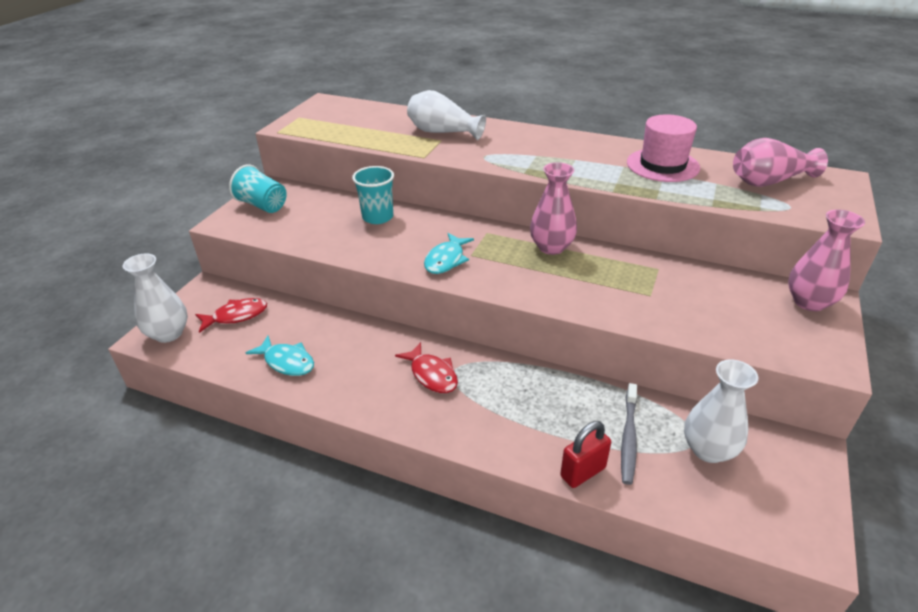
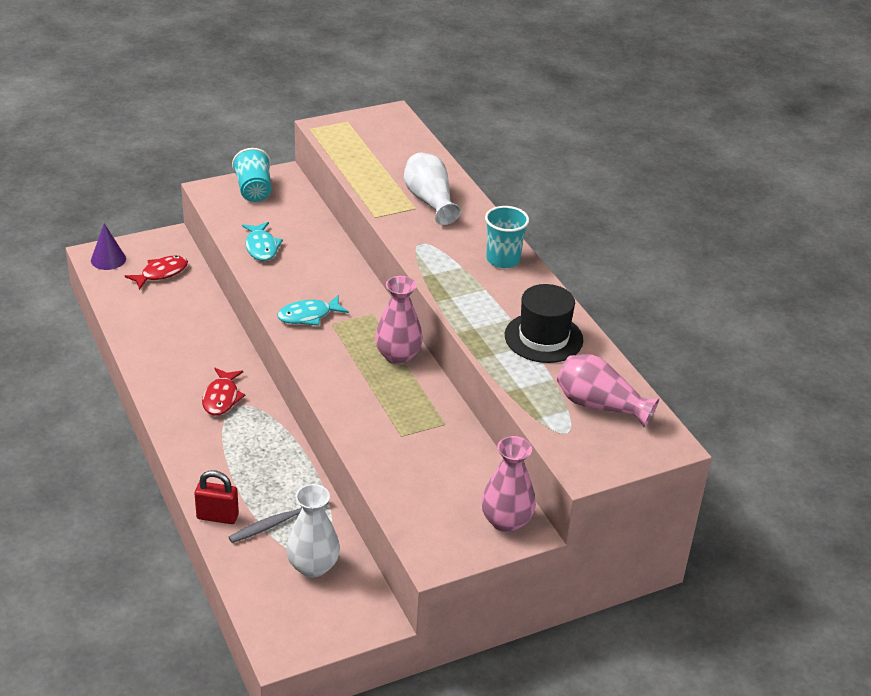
camera: 40 degrees right, 0 degrees up
(168, 333) = (108, 259): white vase -> purple cone
(236, 316) = (161, 273): red fish -> red fish turned 60 degrees counterclockwise
(287, 362) = (150, 327): turquoise fish -> turquoise fish (261, 247)
(377, 217) = (316, 251): turquoise cup -> turquoise cup (503, 259)
(662, 165) = (543, 338): pink hat -> black hat

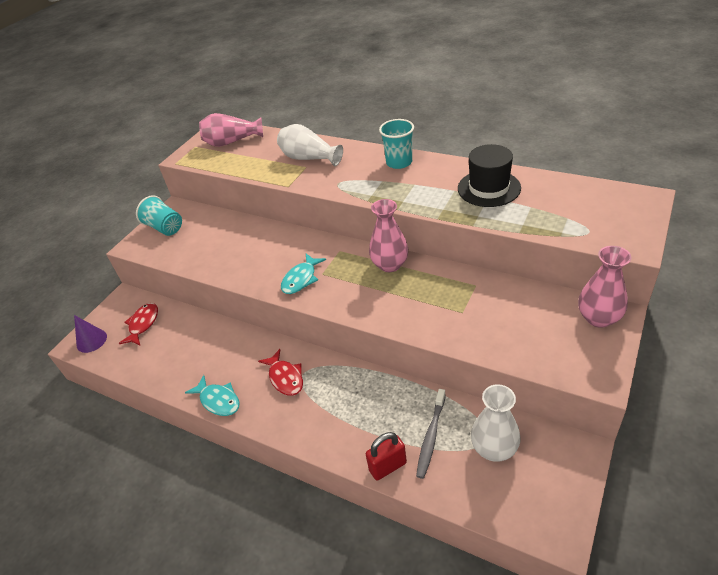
camera: 30 degrees left, 5 degrees up
(261, 247) = (214, 258): turquoise fish -> turquoise fish (218, 400)
(599, 405) = (579, 203): pink vase -> pink vase (232, 142)

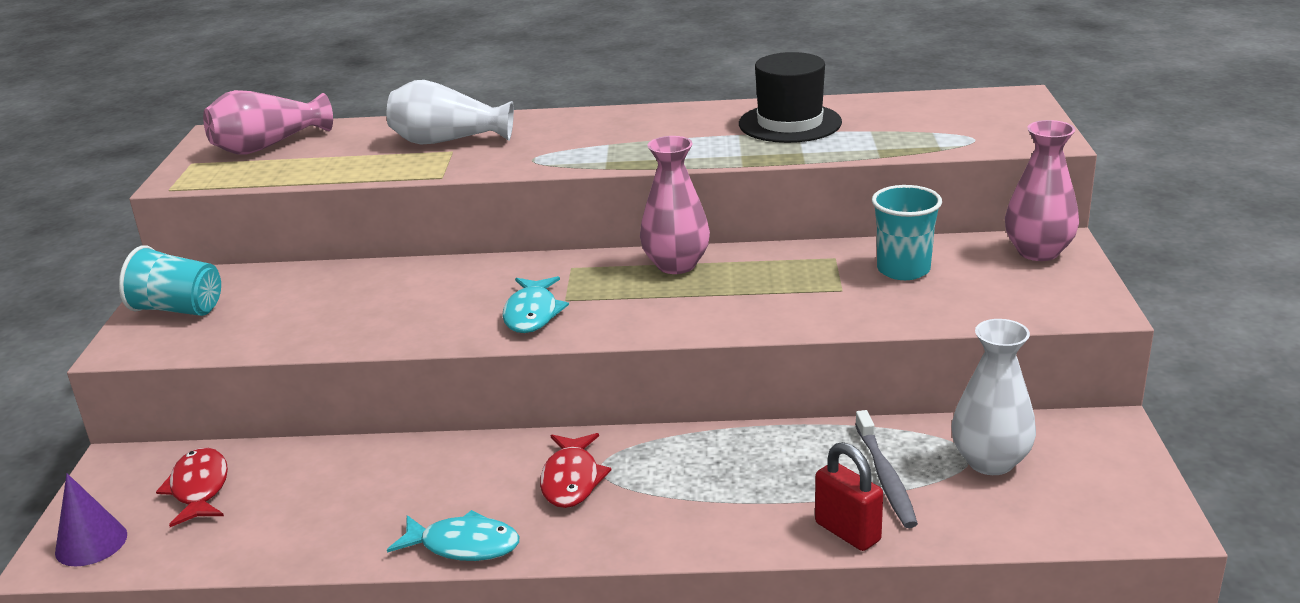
camera: 30 degrees left, 15 degrees down
(285, 378) = (571, 480): red fish -> red fish turned 60 degrees clockwise
(387, 466) = (847, 532): red padlock -> red padlock turned 75 degrees counterclockwise
(399, 162) = (617, 121): turquoise cup -> turquoise cup (903, 270)

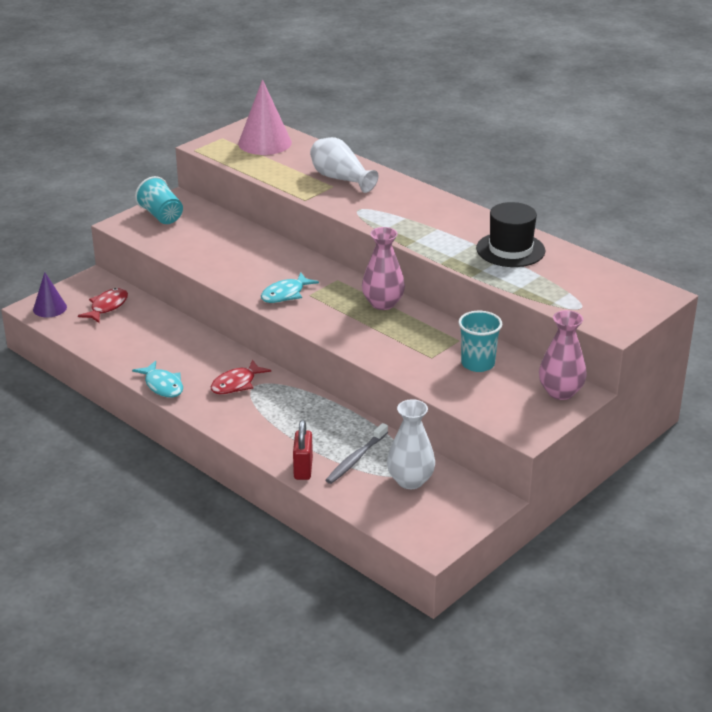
camera: 40 degrees right, 5 degrees up
(268, 146) = (265, 143): pink vase -> pink cone

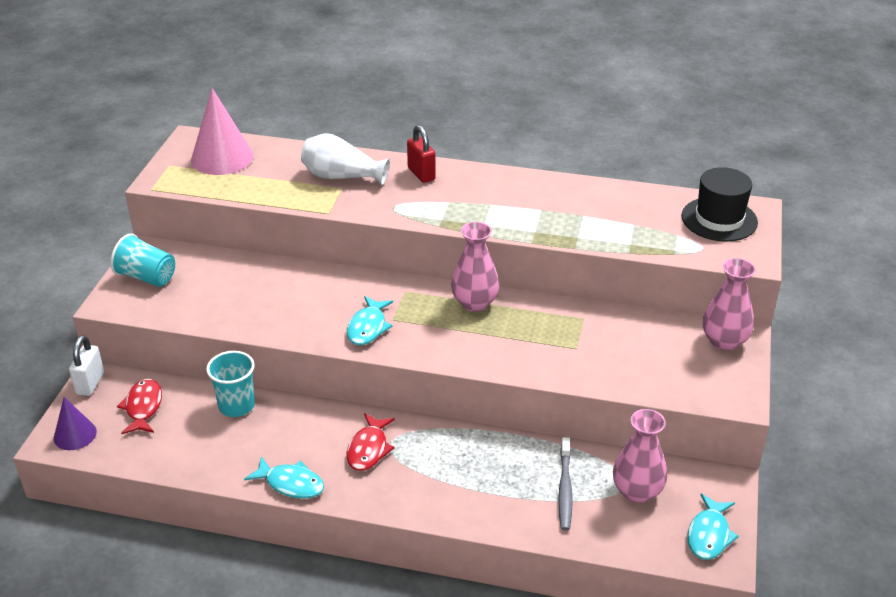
camera: 30 degrees left, 5 degrees up
(86, 281) = (90, 383): none -> white padlock
(303, 469) = (525, 524): red padlock -> red padlock (421, 174)
(410, 480) = (637, 491): white vase -> pink vase
(438, 527) = (709, 534): none -> turquoise fish
(477, 364) = (624, 339): turquoise cup -> turquoise cup (236, 406)
(510, 250) = (580, 205): black hat -> black hat (719, 219)

